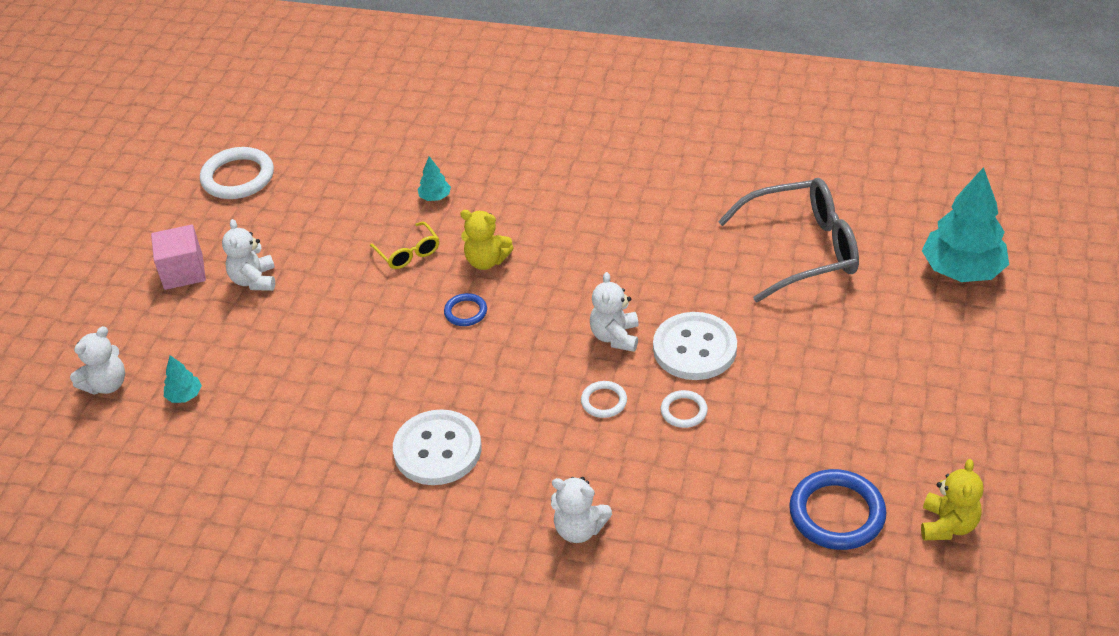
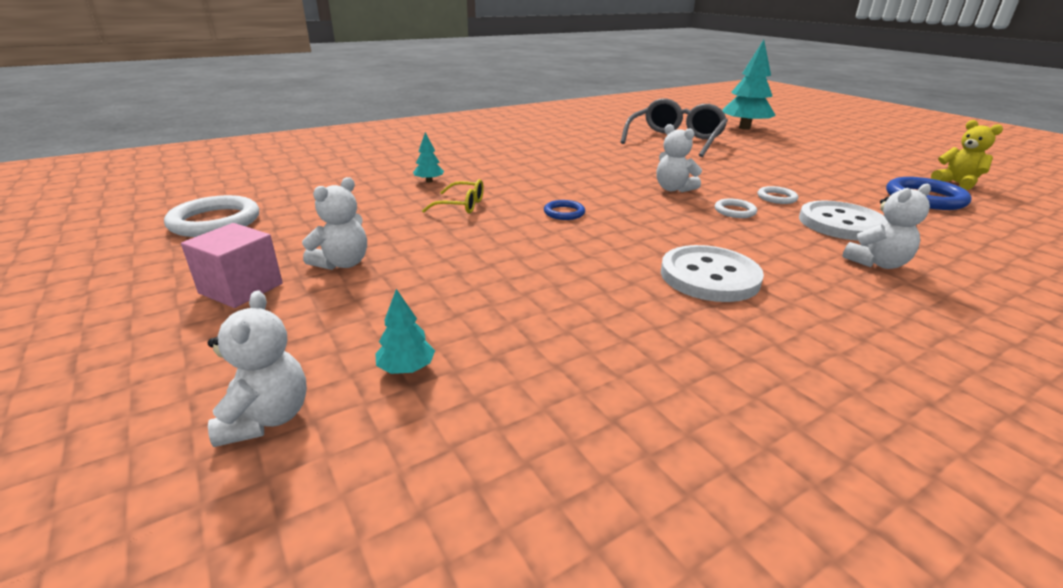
camera: 50 degrees left, 15 degrees down
(254, 280) = (342, 263): white teddy bear -> white teddy bear turned 90 degrees counterclockwise
(486, 261) = (526, 191): yellow teddy bear -> none
(694, 348) = (719, 178): white button -> white button (841, 223)

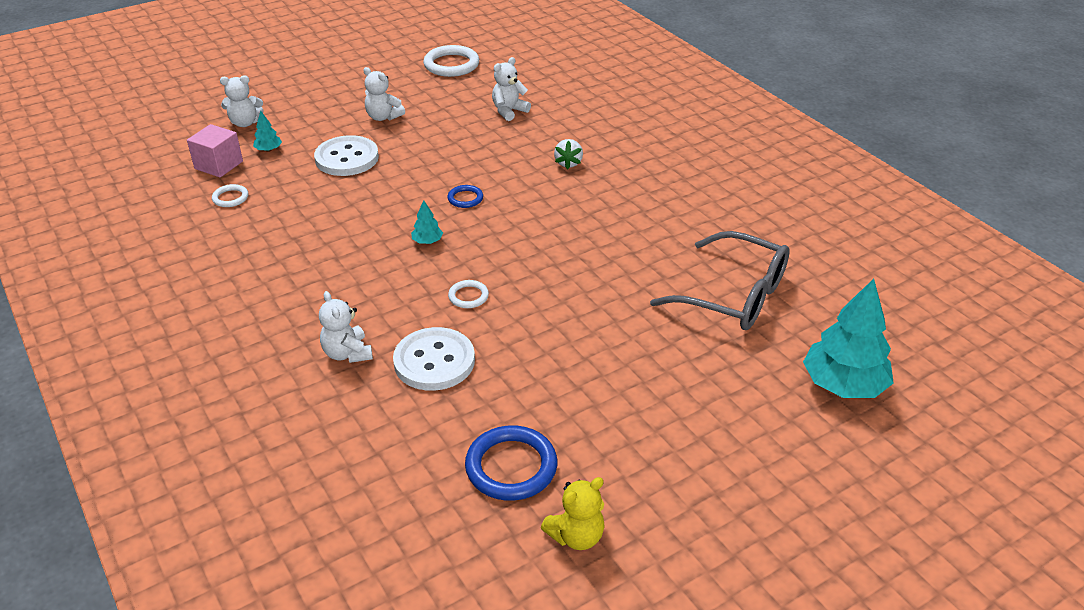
camera: 90 degrees right, 10 degrees up
(241, 288) = (357, 93): pink cube -> pink cube (219, 165)
(429, 181) = (540, 131): turquoise tree -> turquoise tree (427, 241)
(461, 205) = (481, 150): yellow glasses -> none
(497, 173) = (568, 163): none -> white strawberry
(673, 189) = (530, 266): white teddy bear -> white teddy bear (509, 111)
(709, 276) = (341, 257): white button -> white button (347, 158)
(776, 198) = (507, 335): white ring -> white ring (230, 198)

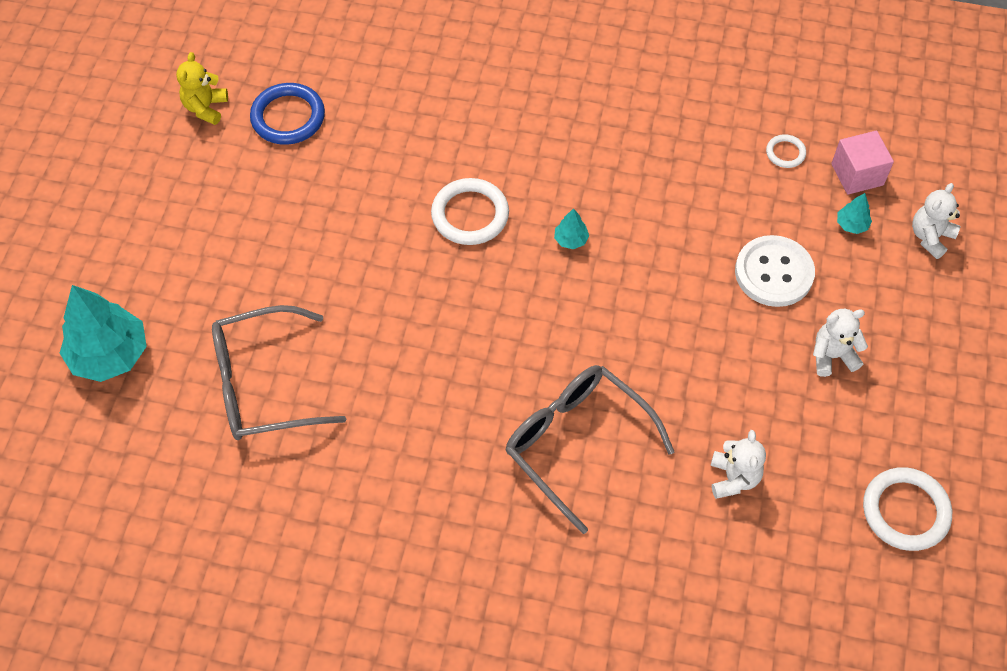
camera: 135 degrees right, 20 degrees up
(347, 353) = (489, 106): white teddy bear -> none
(434, 361) = (424, 145): white button -> none
(465, 198) = (606, 312): blue ring -> none
(468, 296) = (470, 215): white ring -> white ring, size x1.90
(568, 163) = (576, 443): white strawberry -> grey glasses

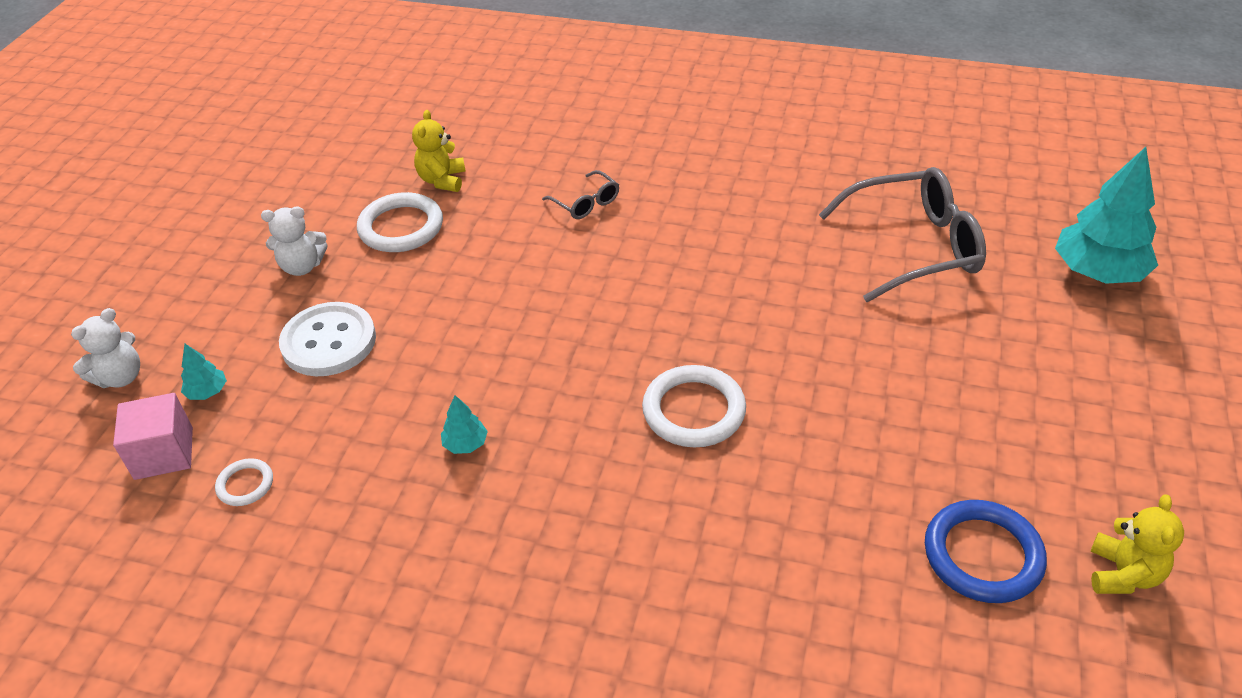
camera: 175 degrees left, 15 degrees down
(570, 240) = (565, 379): turquoise tree -> turquoise tree (465, 444)
(576, 443) = (586, 203): grey glasses -> grey glasses, size x0.47
(733, 478) = (442, 180): white teddy bear -> yellow teddy bear
(905, 511) = (297, 160): white ring -> white ring (401, 227)

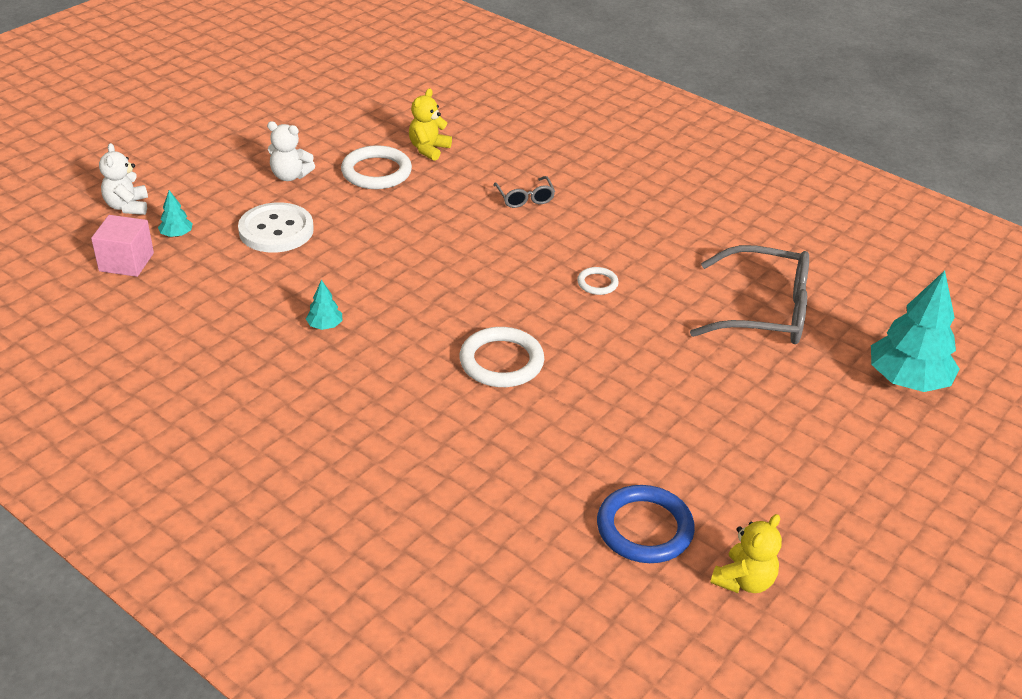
camera: 20 degrees right, 5 degrees down
(120, 377) = (127, 206): white teddy bear -> white teddy bear turned 105 degrees clockwise
(245, 484) = (165, 299): white ring -> white ring (597, 283)

